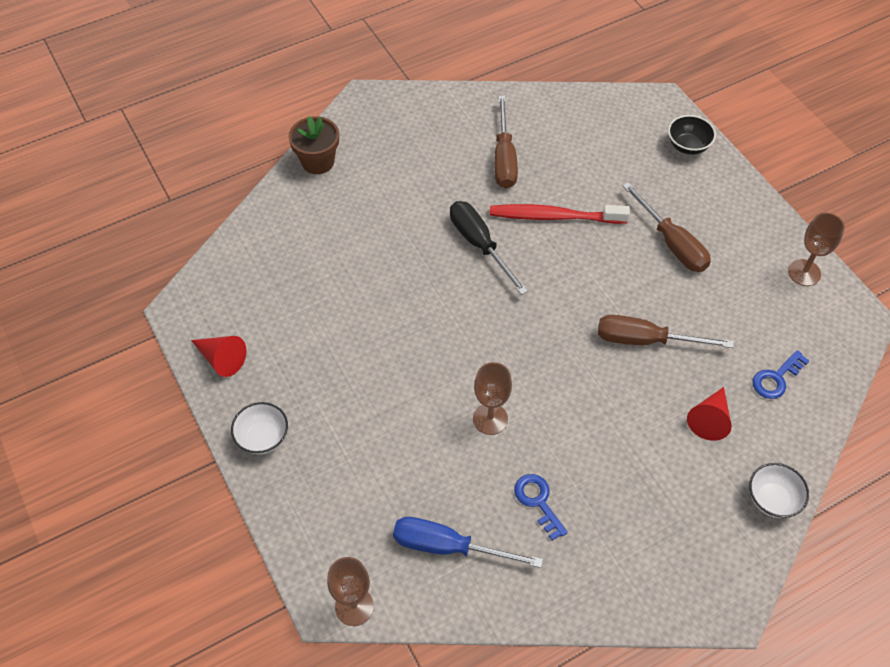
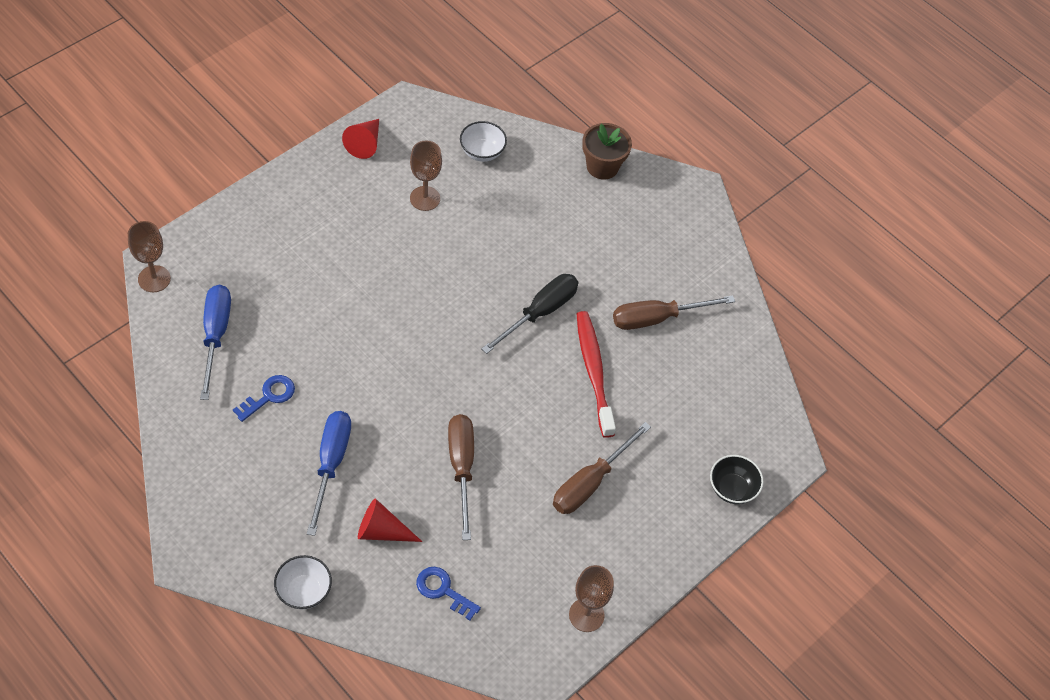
camera: 70 degrees right, 0 degrees up
(263, 438) = (294, 188): white bowl -> white bowl (482, 152)
(490, 419) = (346, 348): brown goblet -> brown goblet (425, 198)
(628, 453) = (331, 464): none -> blue screwdriver

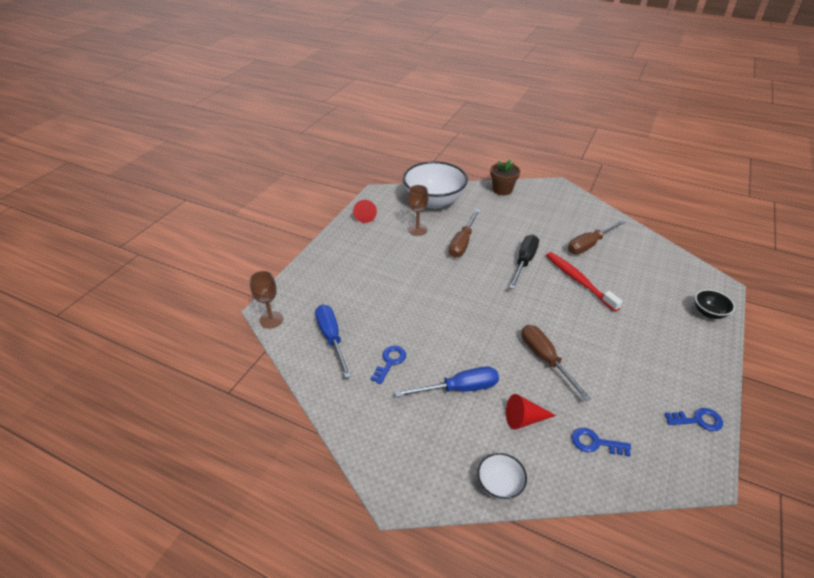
camera: 15 degrees left, 15 degrees down
(331, 464) = (459, 388): blue screwdriver -> blue screwdriver turned 90 degrees clockwise
(482, 152) = (434, 201): white bowl -> white bowl, size x2.20
(586, 615) = (698, 420): brown goblet -> blue key
(590, 482) = (628, 339): brown screwdriver -> brown screwdriver (462, 243)

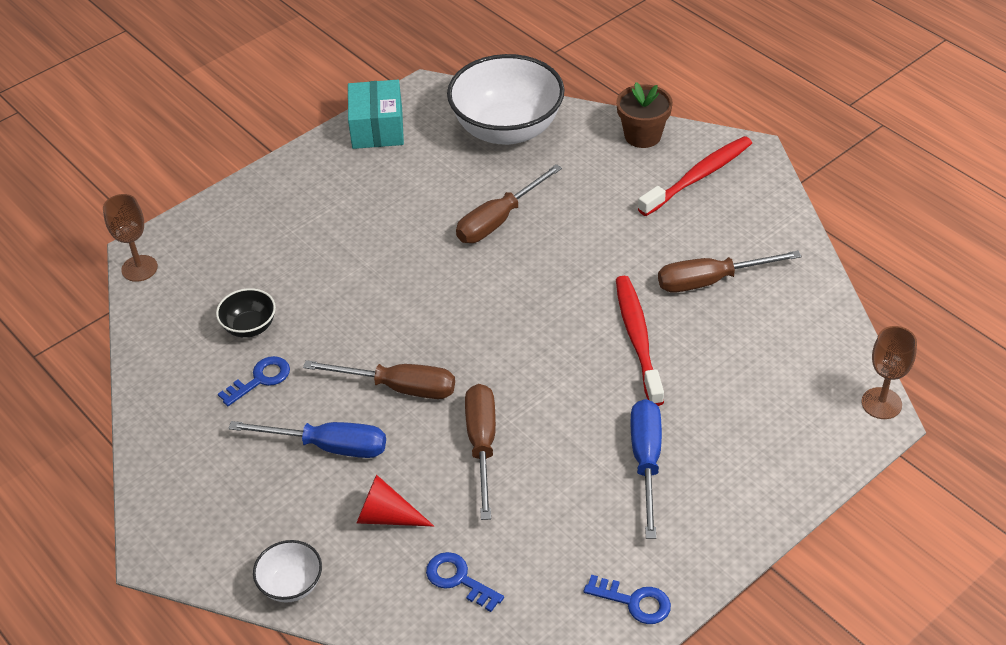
camera: 25 degrees right, 5 degrees up
(331, 338) = (204, 320): blue screwdriver -> blue screwdriver (646, 462)
(365, 215) = (377, 128): red cone -> turquoise box
(417, 229) = (443, 176): brown goblet -> brown goblet (881, 403)
(475, 342) = (399, 387): none -> brown screwdriver
(524, 262) = (573, 281): black screwdriver -> none
(543, 201) = (698, 176): none -> red toothbrush
(708, 313) = (810, 456): black bowl -> black bowl (249, 327)

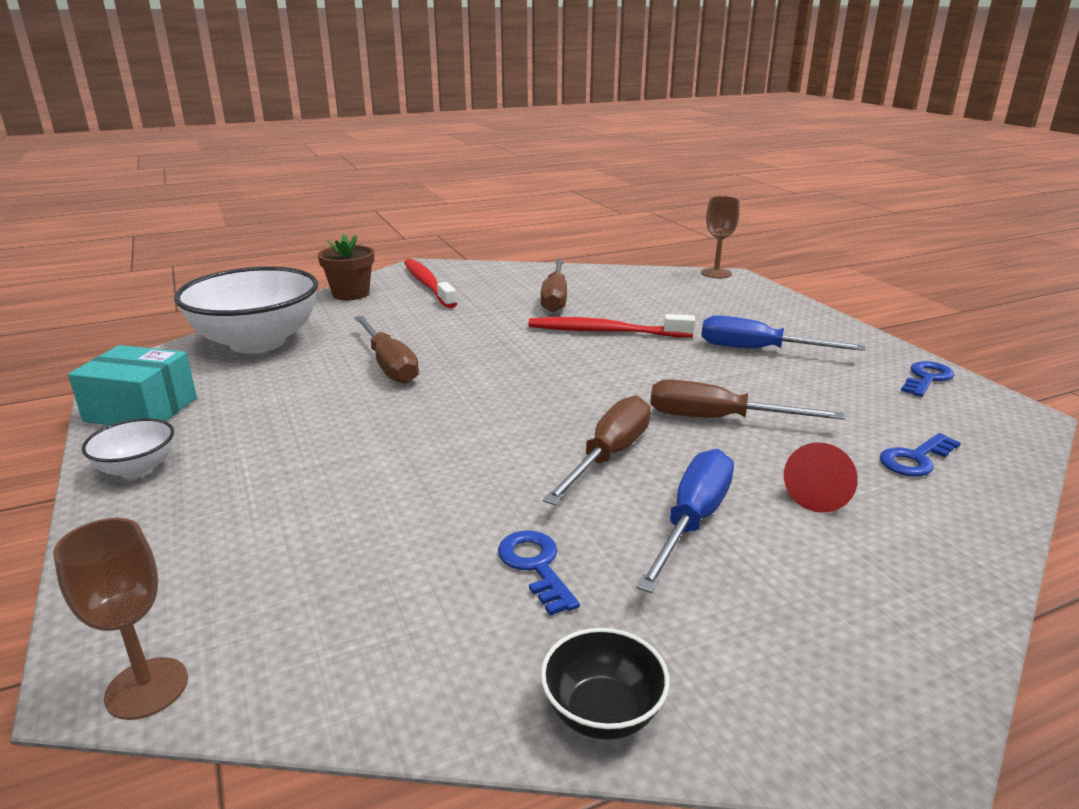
camera: 75 degrees left, 20 degrees down
(249, 327) = (416, 563): black bowl -> black bowl (602, 712)
(291, 585) = (949, 587): white bowl -> white bowl (137, 469)

